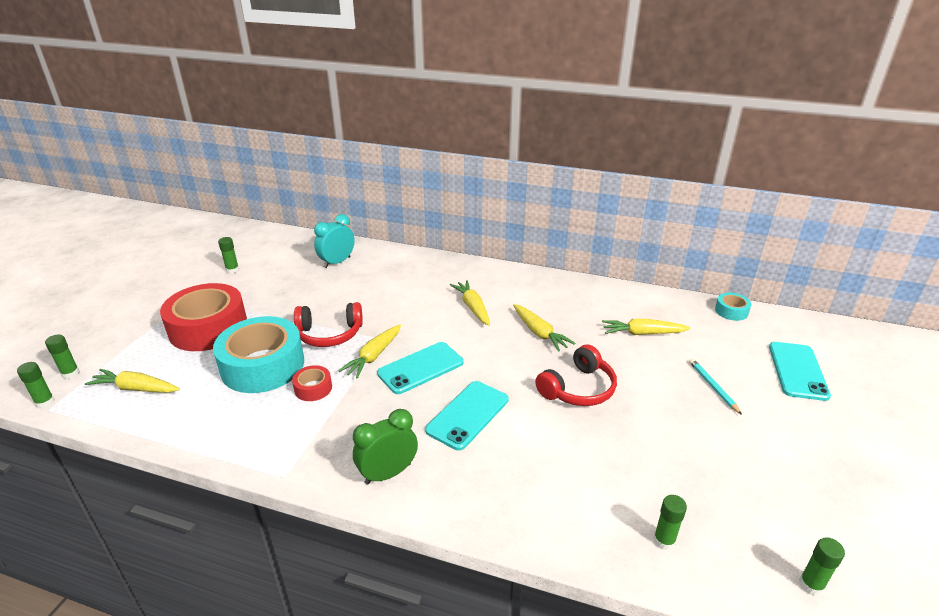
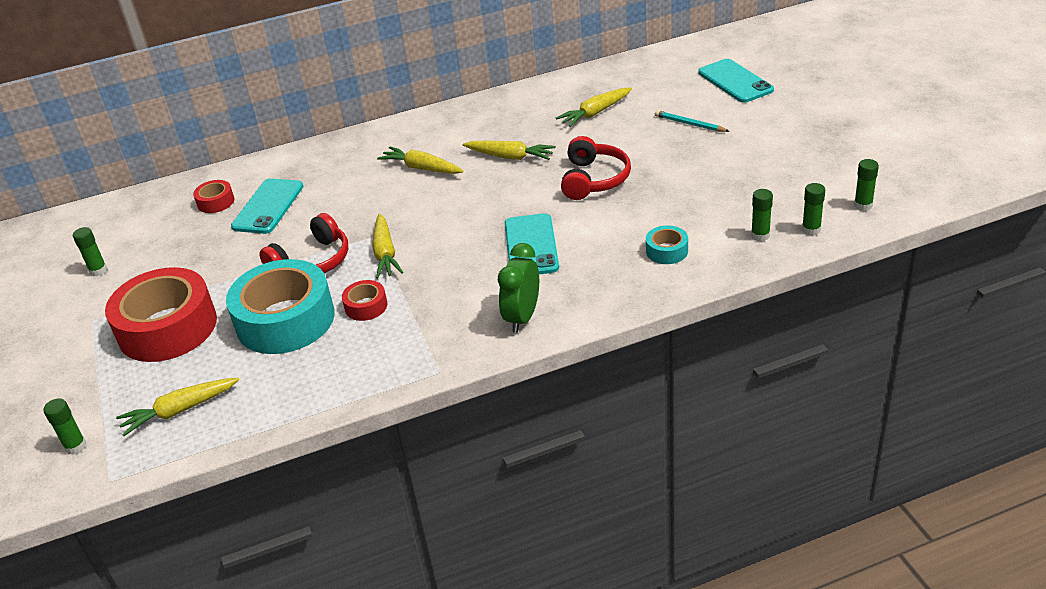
camera: 35 degrees left, 5 degrees up
(45, 402) = (94, 479): green glue stick -> green glue stick (811, 230)
(337, 262) = (216, 202): turquoise clock -> red tape
(420, 368) = (442, 238): turquoise phone -> turquoise phone (268, 206)
(731, 311) = (644, 61): turquoise tape -> turquoise tape (667, 251)

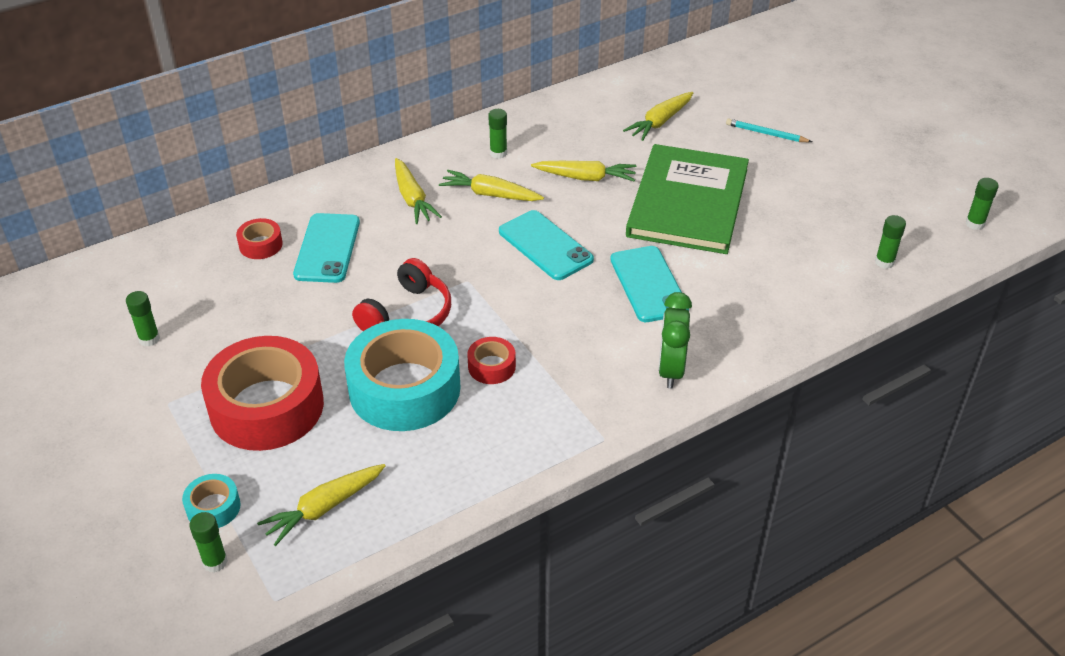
camera: 15 degrees left, 5 degrees up
(385, 253) = (489, 301): yellow carrot -> yellow carrot (412, 198)
(594, 179) = (688, 202): red headphones -> green book
(667, 251) = (795, 284): turquoise tape -> turquoise tape (213, 507)
(735, 81) = (796, 82): turquoise phone -> turquoise phone (545, 246)
(811, 230) = (933, 253): green glue stick -> green glue stick (498, 153)

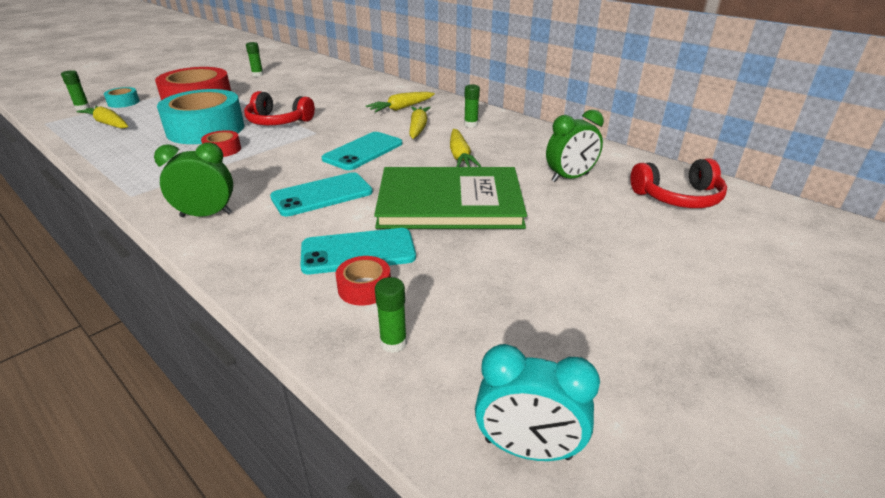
camera: 75 degrees right, 10 degrees down
(260, 245) = (340, 82): red tape -> red tape (364, 288)
(327, 248) = (341, 96): turquoise phone -> turquoise phone (358, 252)
(660, 122) = (570, 178): yellow carrot -> green clock
(714, 78) = (678, 197): none -> red headphones
(766, 133) = (605, 235): turquoise pencil -> none
(975, 224) = (527, 449): green glue stick -> turquoise clock

